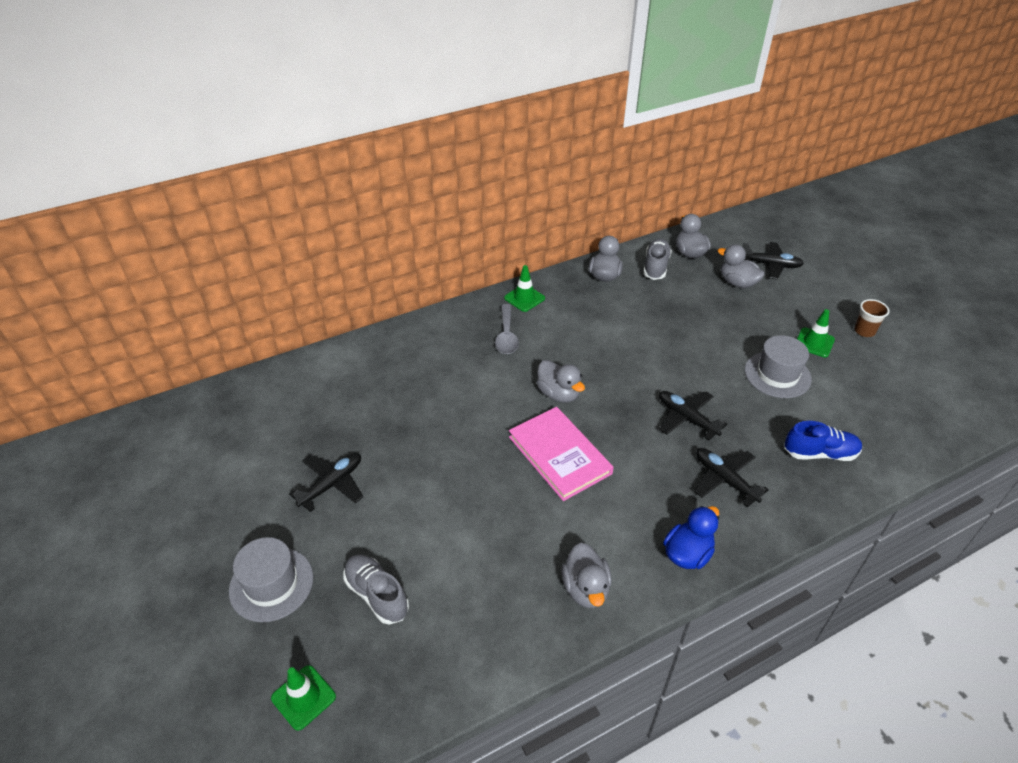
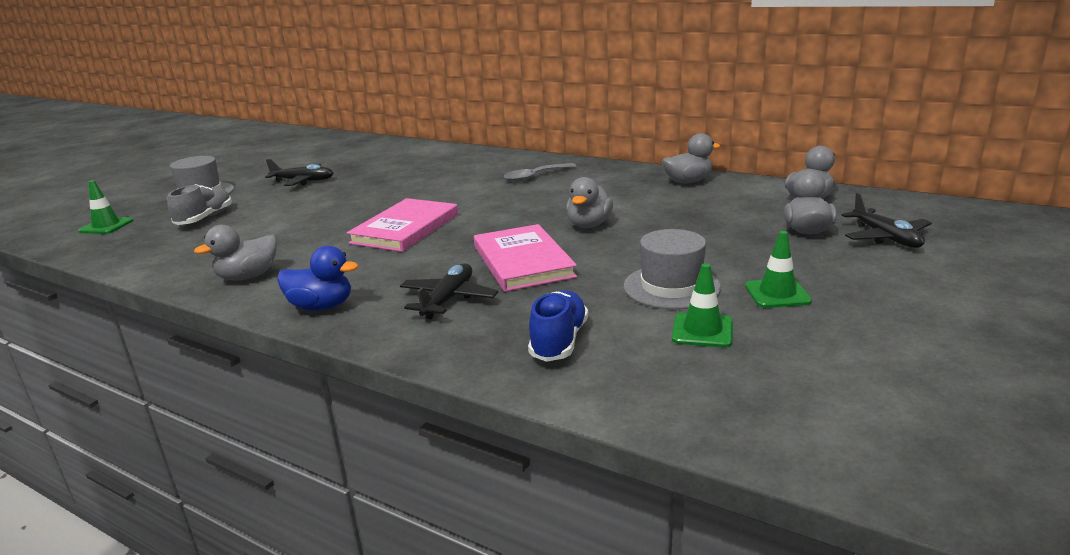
camera: 60 degrees right, 20 degrees down
(524, 298) = (596, 168): green traffic cone -> green traffic cone (702, 330)
(558, 394) = (485, 209): grey duck -> grey duck (589, 225)
(655, 267) = (749, 194): grey shoe -> none
(686, 418) = (522, 261): black plane -> pink book
(820, 453) = (559, 341): blue shoe -> blue shoe turned 135 degrees counterclockwise
(864, 331) = (874, 320): brown cup -> none

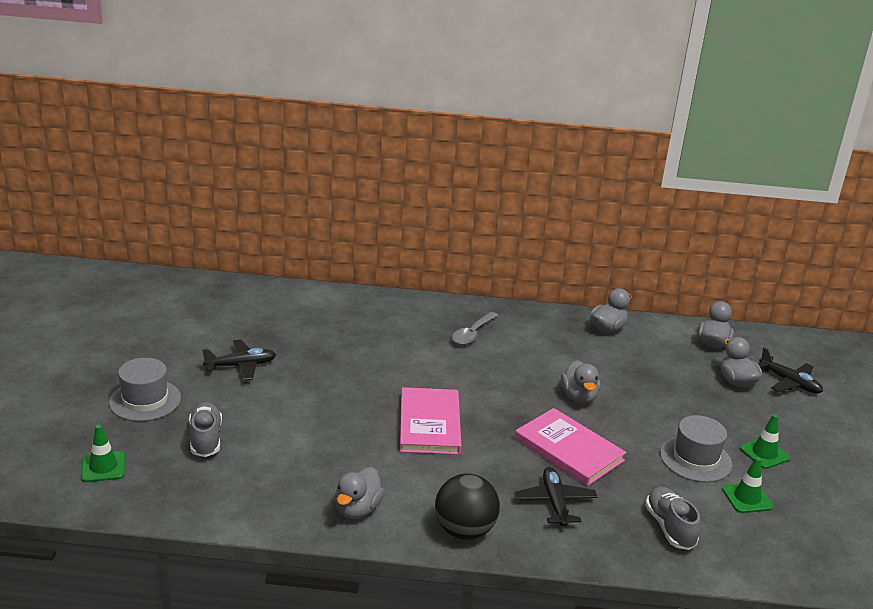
camera: 30 degrees left, 5 degrees up
(321, 306) = (464, 530): blue duck -> black ball
(559, 341) = (669, 527): blue shoe -> grey shoe

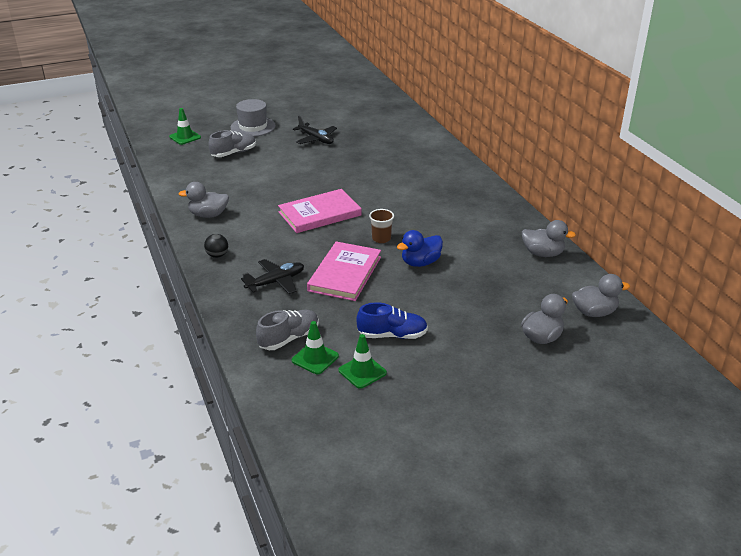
camera: 65 degrees right, 5 degrees up
(464, 530) = (217, 255): black ball -> black ball, size x0.51
(472, 334) = (452, 199): grey spoon -> none
(515, 403) = (381, 239): none -> brown cup
(579, 397) = (420, 263): grey duck -> blue duck
(695, 459) = (392, 335): grey hat -> blue shoe
(764, 453) = (439, 372): green traffic cone -> green traffic cone (315, 358)
(789, 382) = (581, 370): black plane -> none

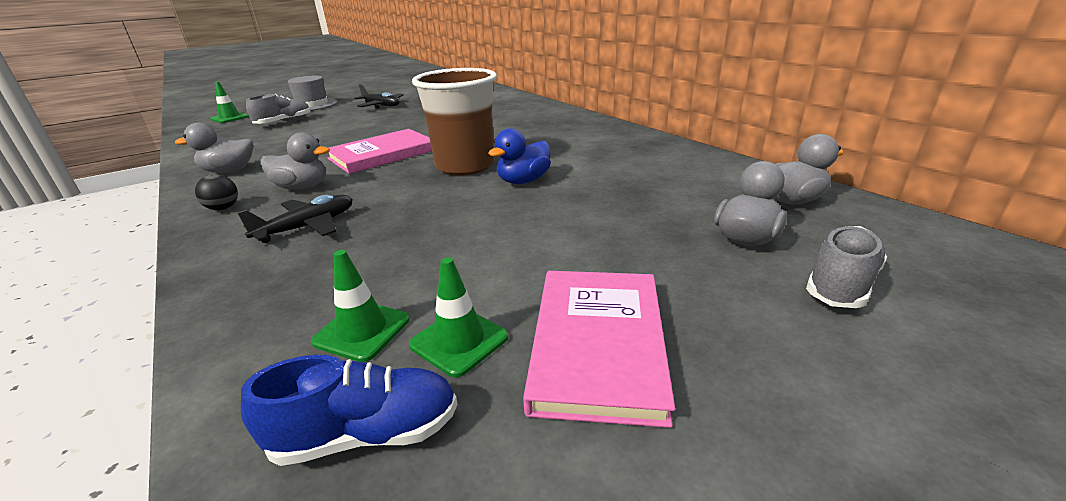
camera: 10 degrees left, 5 degrees down
(289, 338) = (314, 303): grey shoe -> grey shoe (840, 284)
(345, 274) = (417, 205): pink book -> pink book (597, 344)
(381, 239) = (465, 166): brown cup -> brown cup, size x2.34
(392, 335) = (505, 270): blue shoe -> blue shoe (367, 434)
(543, 253) = (675, 155): grey duck -> grey duck (302, 187)

